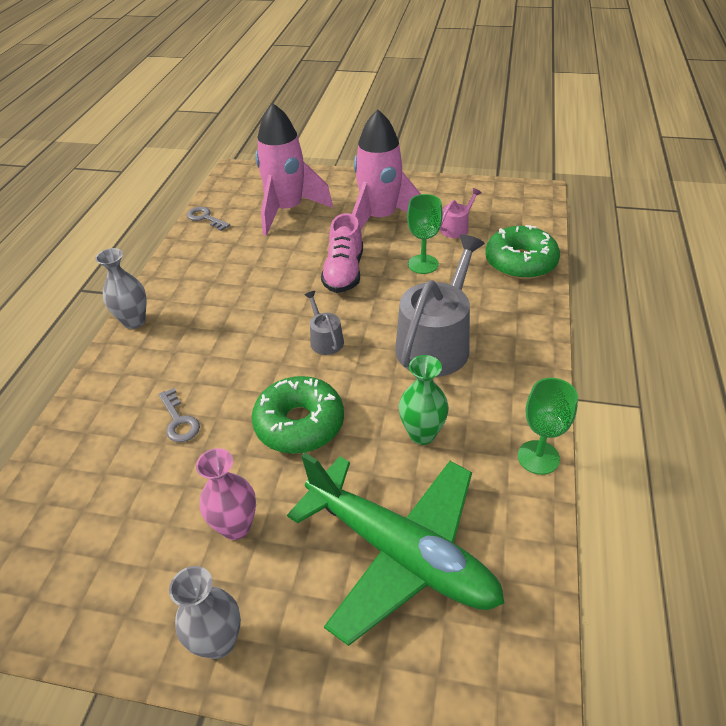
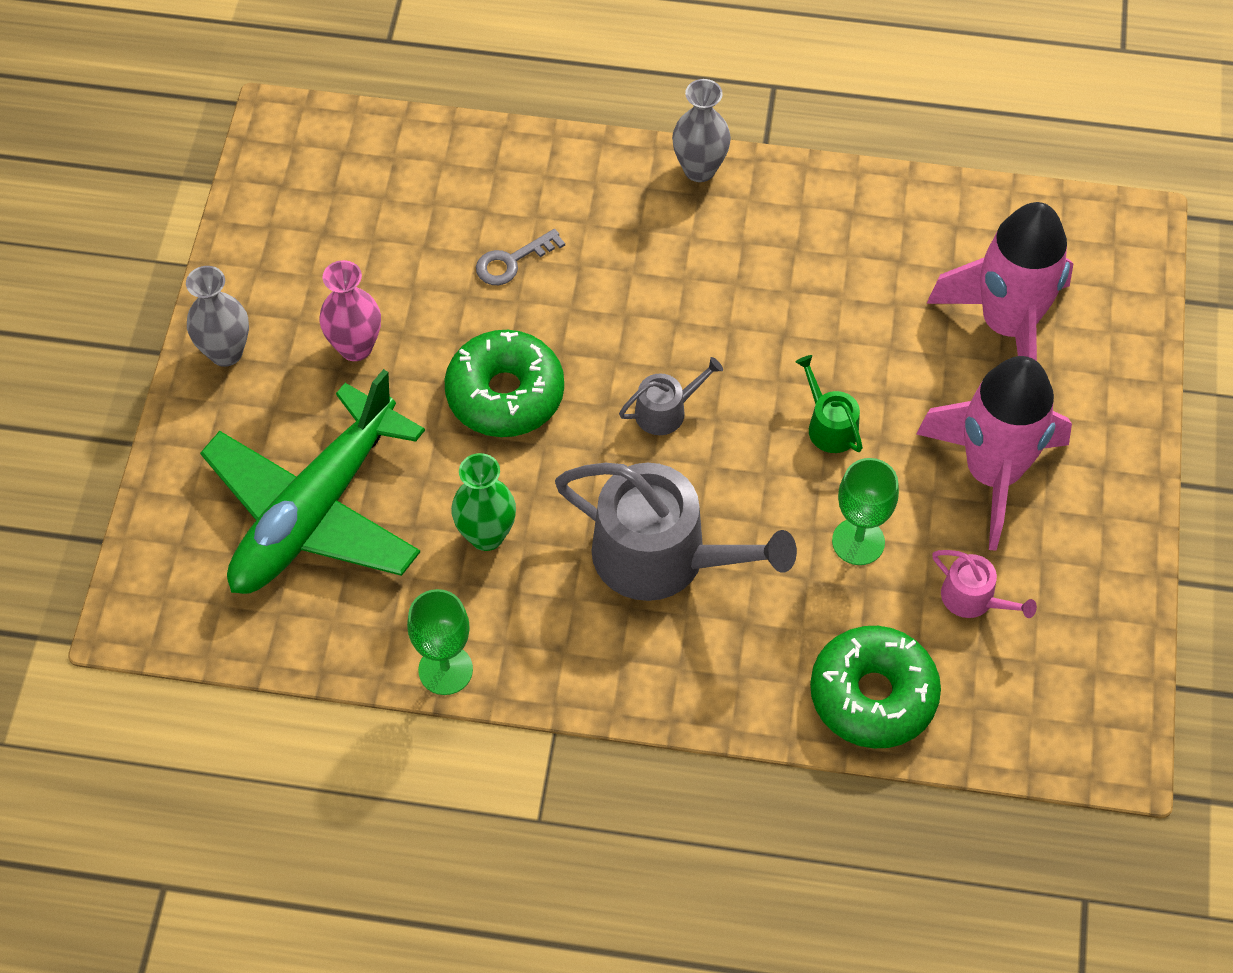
camera: 85 degrees right, 15 degrees up
(205, 218) = (972, 207): grey key -> none
(344, 272) = (829, 425): pink shoe -> green watering can

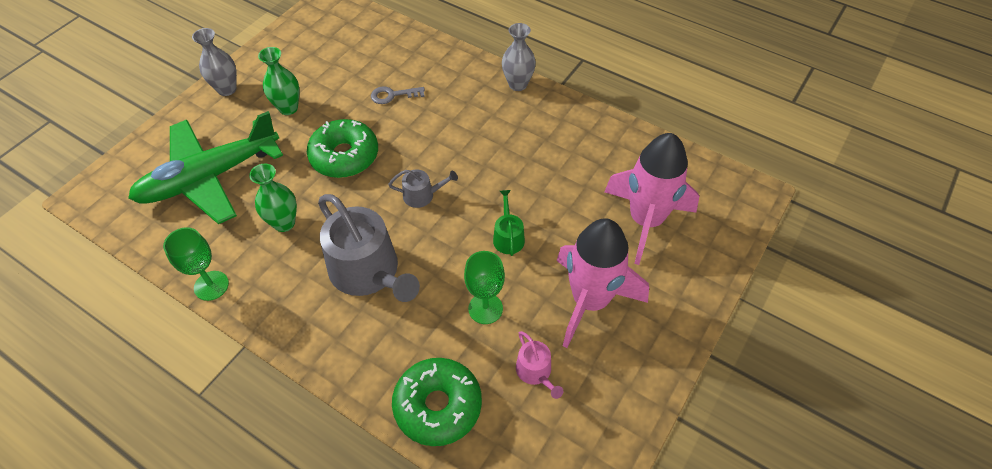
camera: 25 degrees right, 5 degrees down
(355, 347) = (288, 108): pink vase -> green vase

